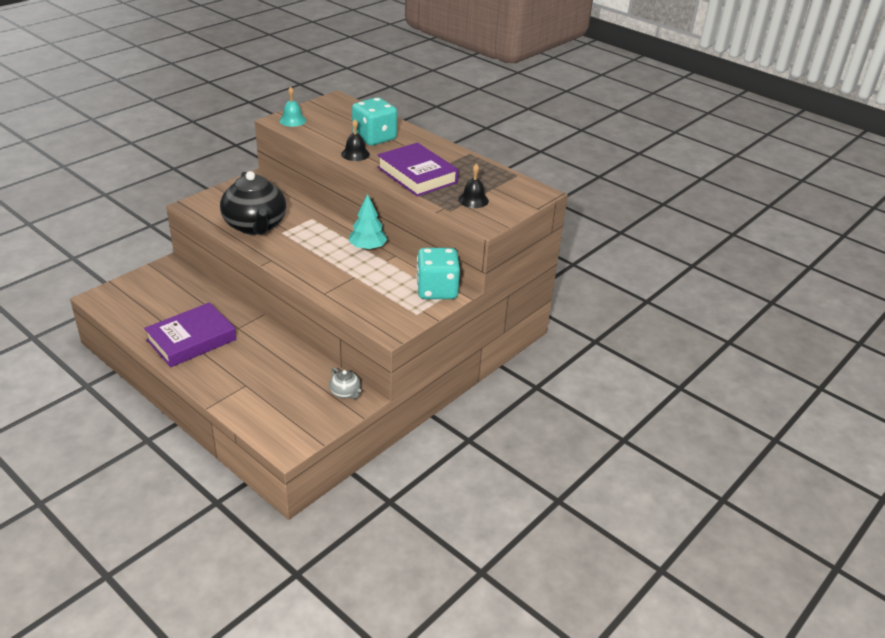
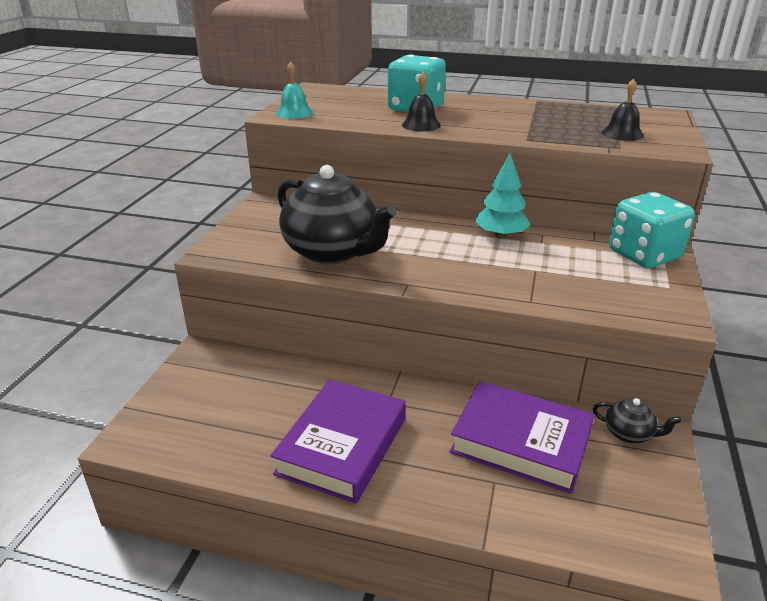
camera: 25 degrees left, 5 degrees down
(345, 393) = (629, 434): grey teapot -> black teapot
(417, 175) = (523, 127): purple book -> purple book (520, 442)

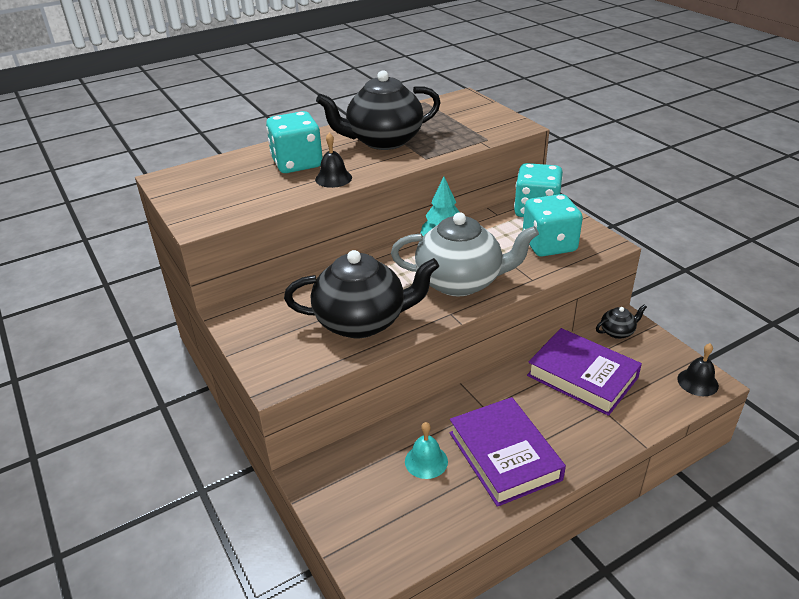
camera: 45 degrees left, 5 degrees up
(294, 112) = (206, 214): turquoise bell -> turquoise bell (426, 461)
(459, 268) = (460, 282): none -> grey teapot
(515, 118) = (383, 141): none -> black teapot
(520, 442) = (582, 376): purple book -> purple book turned 60 degrees clockwise
(603, 286) = (549, 245): none -> turquoise dice
(622, 134) = (469, 126): black bell -> black bell (697, 382)

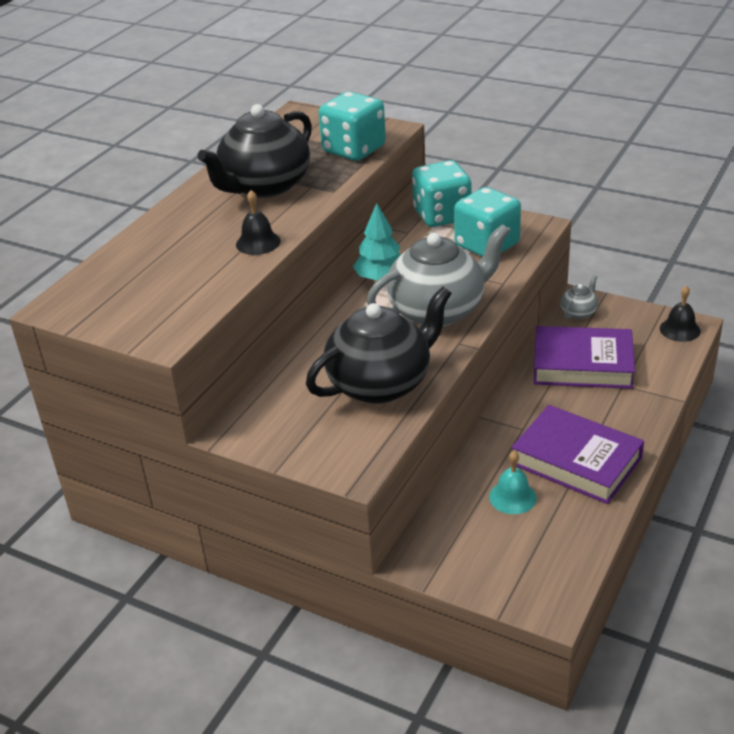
camera: 30 degrees left, 0 degrees up
(297, 163) = (196, 240): turquoise dice -> turquoise dice (354, 149)
(617, 332) = (579, 312): black teapot -> grey teapot

